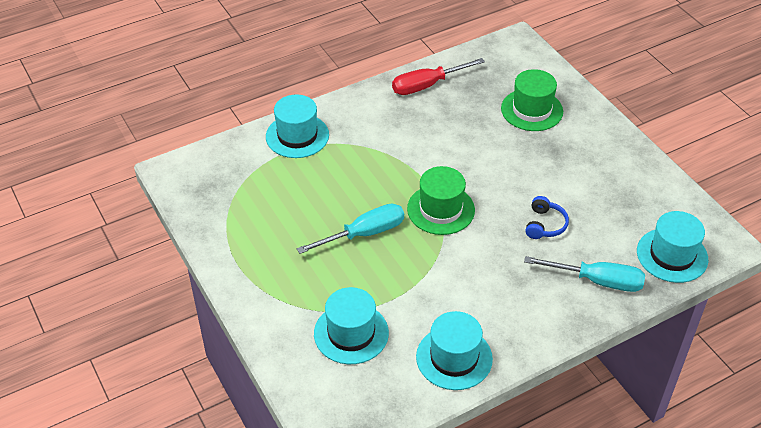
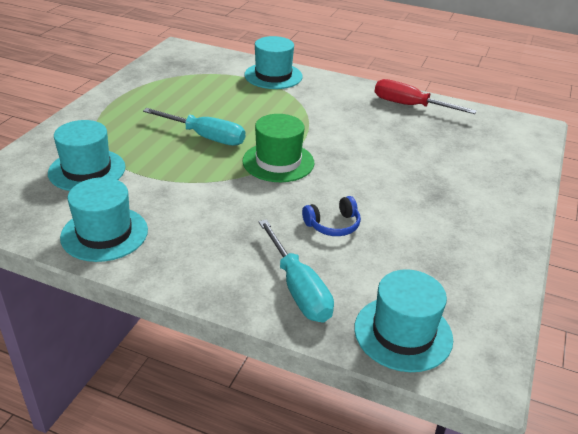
camera: 50 degrees right, 10 degrees down
(532, 110) = (466, 164): green hat -> none

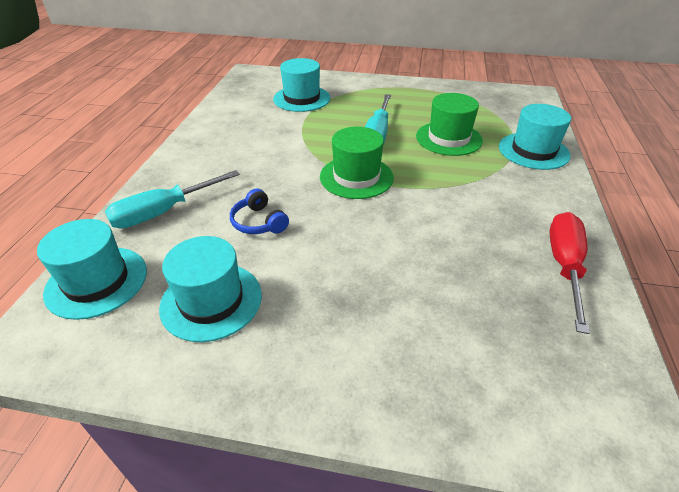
camera: 80 degrees right, 5 degrees up
(104, 233) = (226, 120): turquoise hat -> turquoise hat (211, 301)
(234, 104) = (448, 138): none -> green hat

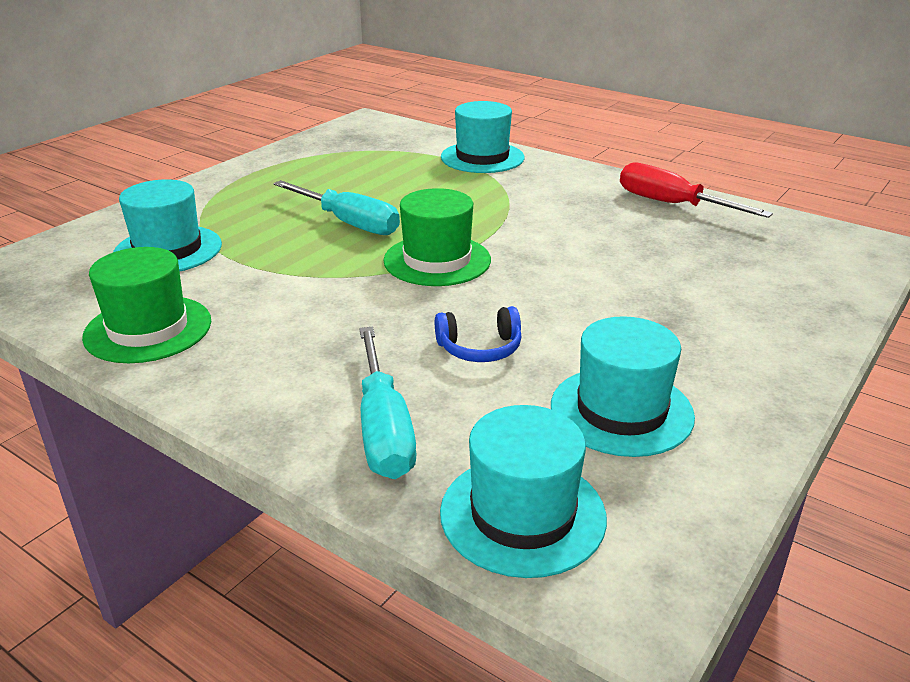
camera: 65 degrees left, 10 degrees down
(448, 138) = (409, 187): green hat -> green hat (148, 329)

